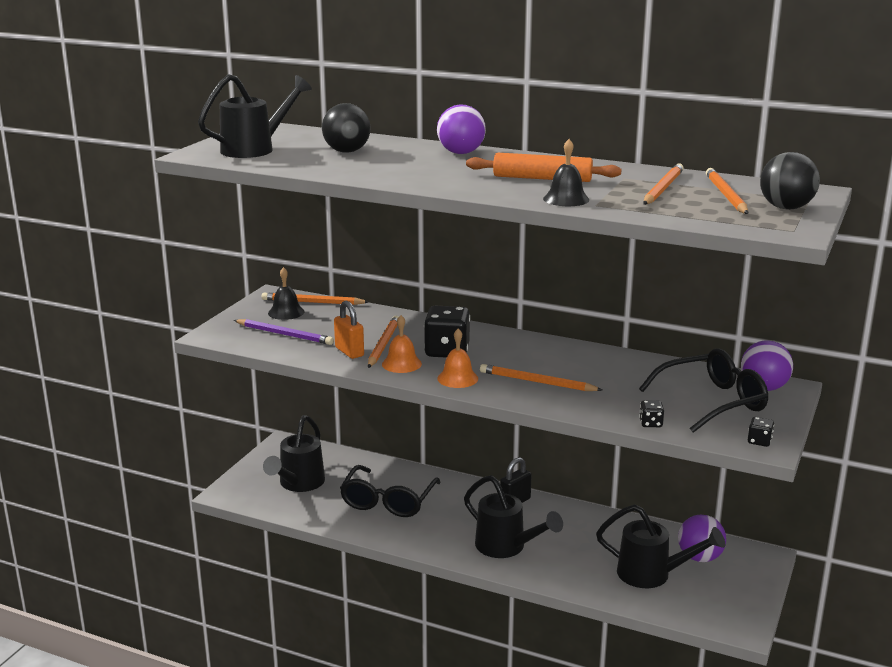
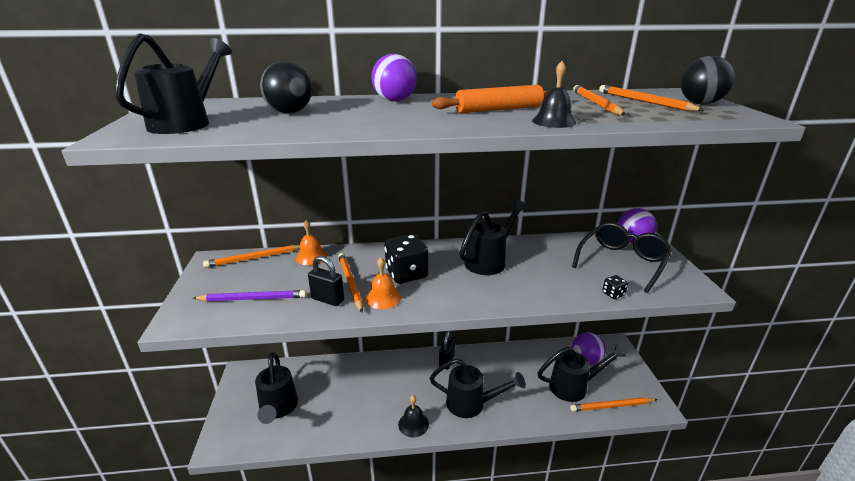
camera: 30 degrees left, 5 degrees up
(286, 312) = (236, 274): black bell -> black bell (413, 424)
(349, 352) = (328, 299): orange padlock -> black padlock
(388, 501) = (360, 397): black glasses -> none
(457, 378) = (440, 298): orange bell -> orange bell (311, 257)
(537, 382) = (500, 282): orange pencil -> orange pencil (612, 406)
(551, 362) = (489, 260): none -> black watering can
(759, 441) = (689, 285): black dice -> none

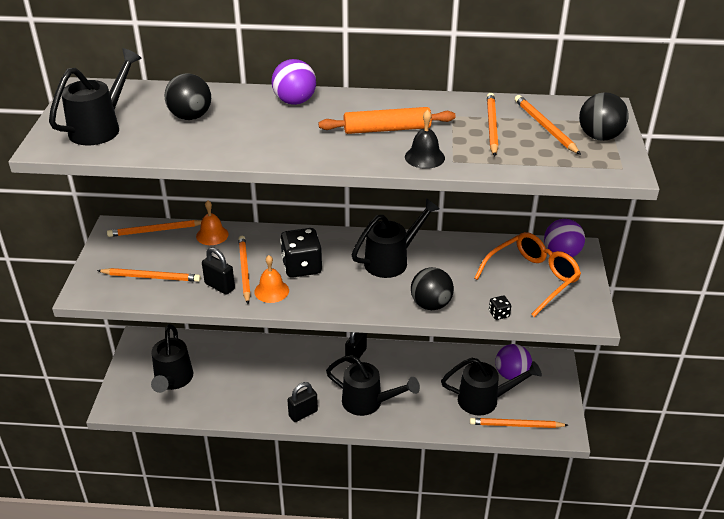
camera: 10 degrees right, 10 degrees up
(253, 298) = (151, 277): purple pencil -> orange pencil
(413, 424) = (303, 413): black bell -> black padlock
(545, 293) = (431, 304): none -> black ball
(622, 262) = (532, 278): black glasses -> orange glasses

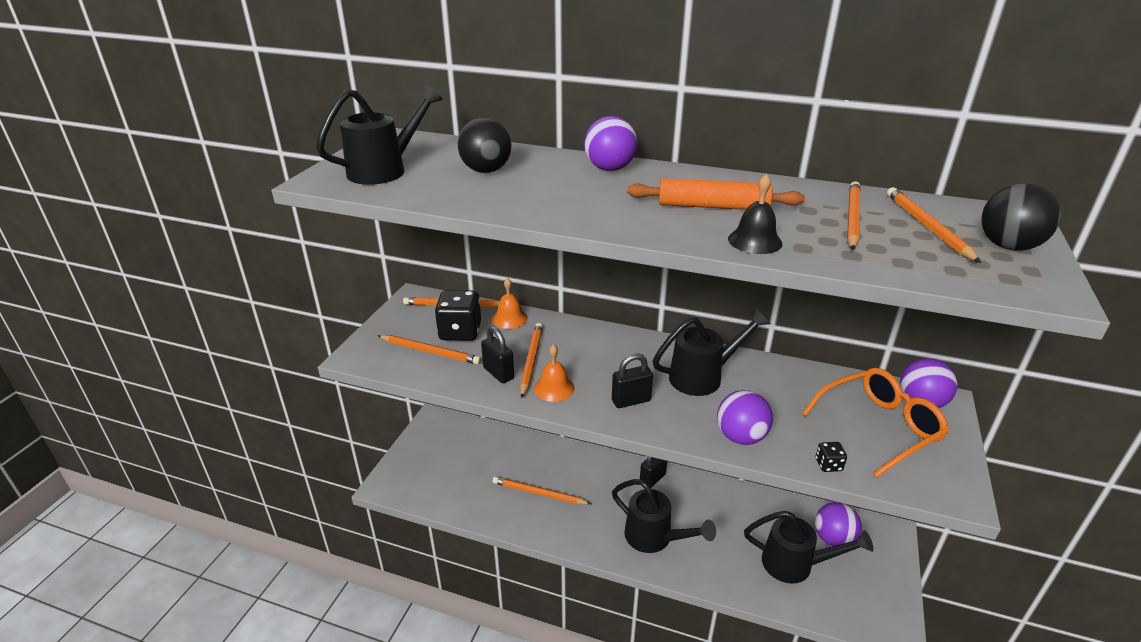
camera: 15 degrees right, 5 degrees down
(172, 380) = (451, 469): black watering can -> none
(302, 267) = (596, 367): black dice -> black dice (460, 332)
(303, 413) = (578, 535): black padlock -> black padlock (631, 400)
(431, 304) = (741, 437): black ball -> purple ball
(516, 425) = (831, 606): orange pencil -> orange pencil (539, 493)

